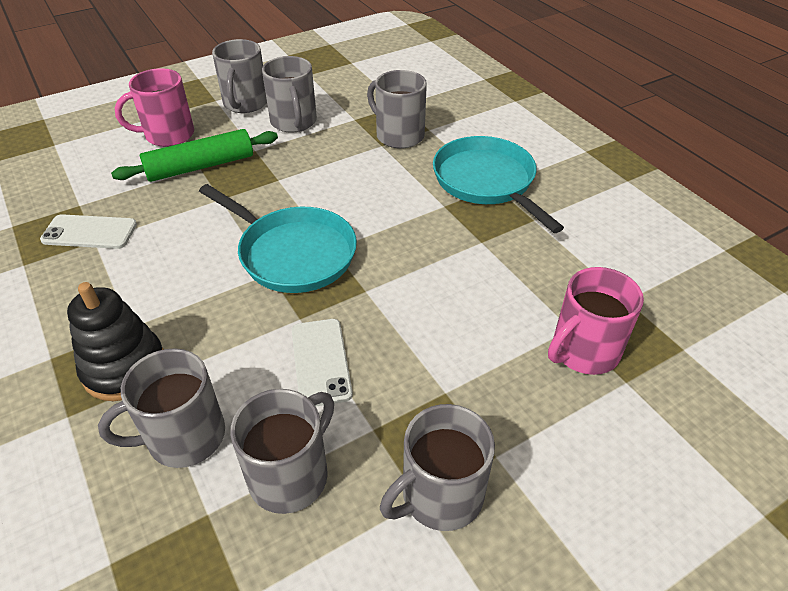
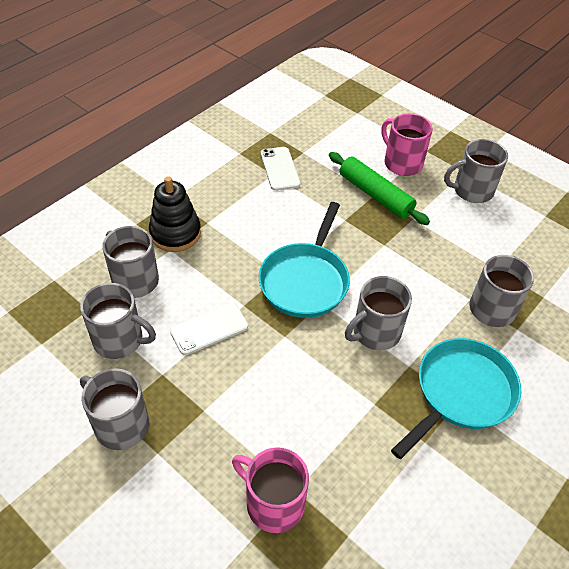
camera: 70 degrees right, 5 degrees up
(294, 122) = (465, 229): grey mug -> grey mug (375, 332)

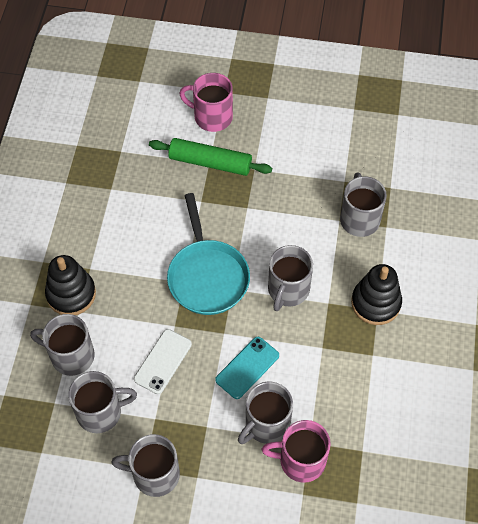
camera: 30 degrees left, 10 degrees up
(280, 169) = (112, 180): white phone -> none
(284, 379) = (247, 368): none -> turquoise phone
(461, 393) = (375, 303): turquoise pan -> black stacking toy
(471, 190) = (284, 115): grey mug -> grey mug (266, 424)

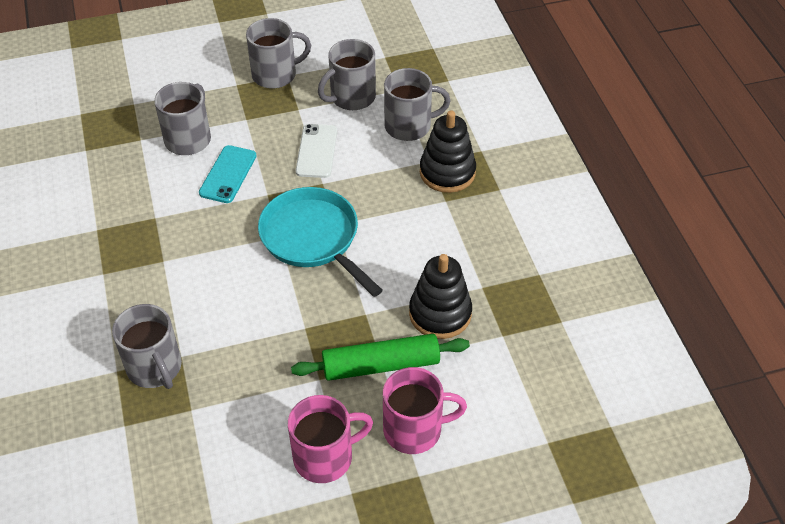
camera: 155 degrees right, 10 degrees down
(288, 290) = (215, 257): grey mug -> none
(300, 460) = (144, 124): pink mug -> pink mug (325, 457)
(375, 303) = (106, 280): black stacking toy -> black stacking toy (440, 313)

